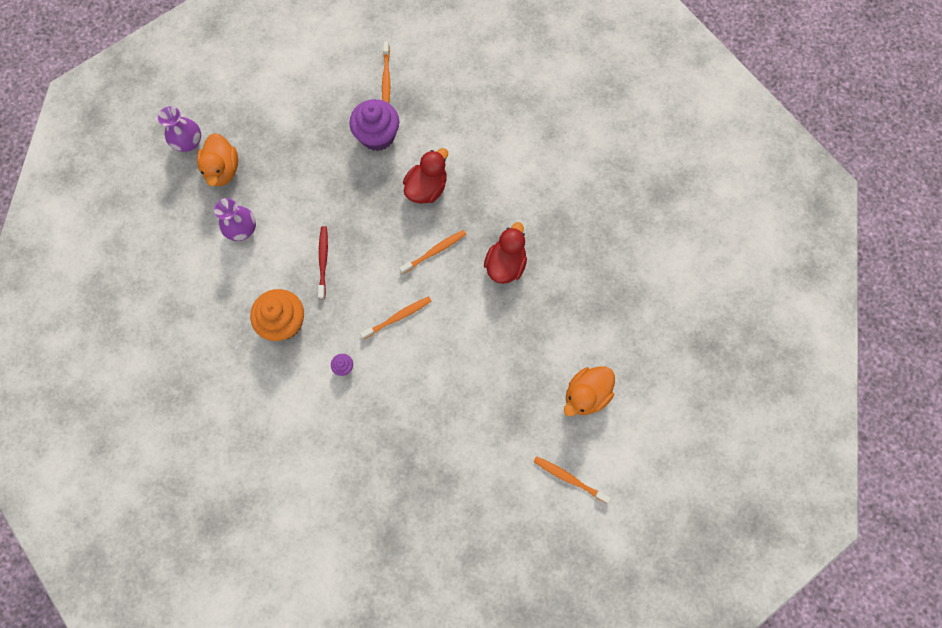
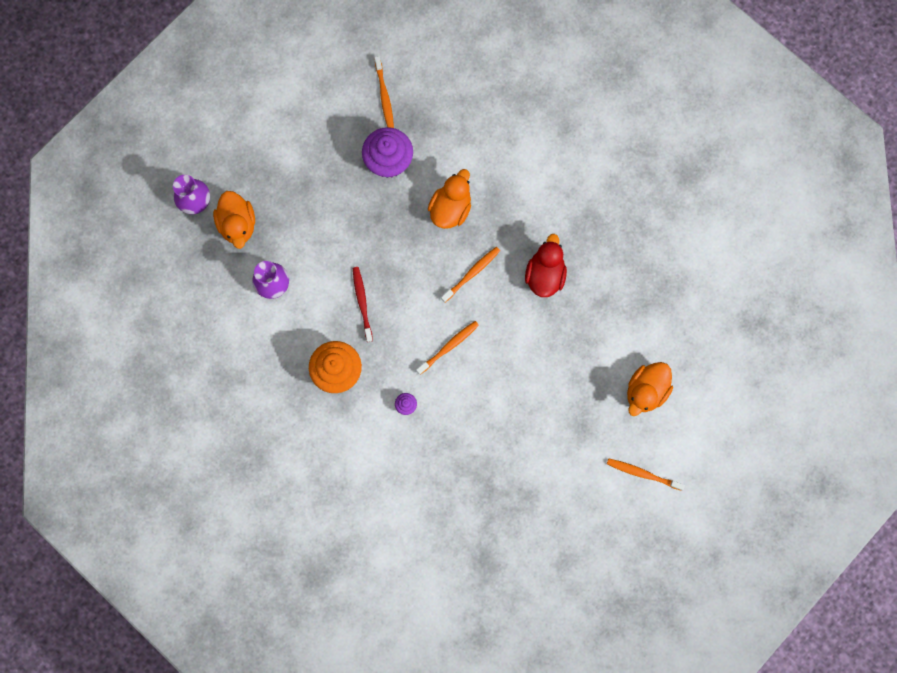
camera: 10 degrees left, 5 degrees up
(427, 188) = (450, 208): red duck -> orange duck

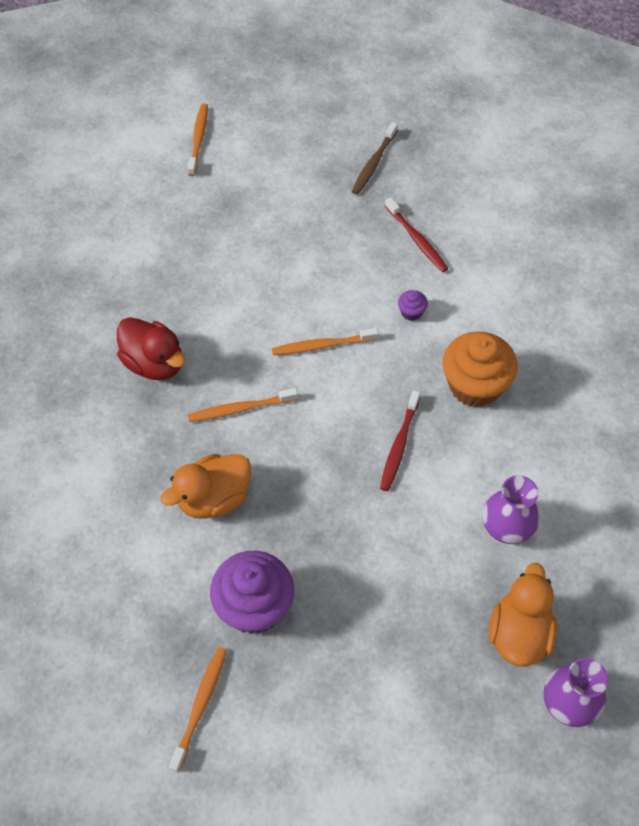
camera: 150 degrees left, 20 degrees down
(434, 469) = (417, 240): none -> red toothbrush
(502, 523) = (373, 163): none -> brown toothbrush
(545, 275) = (154, 363): red duck -> red duck turned 90 degrees counterclockwise
(642, 473) = (198, 139): orange toothbrush -> orange toothbrush turned 135 degrees counterclockwise
(646, 391) = (136, 202): orange duck -> none

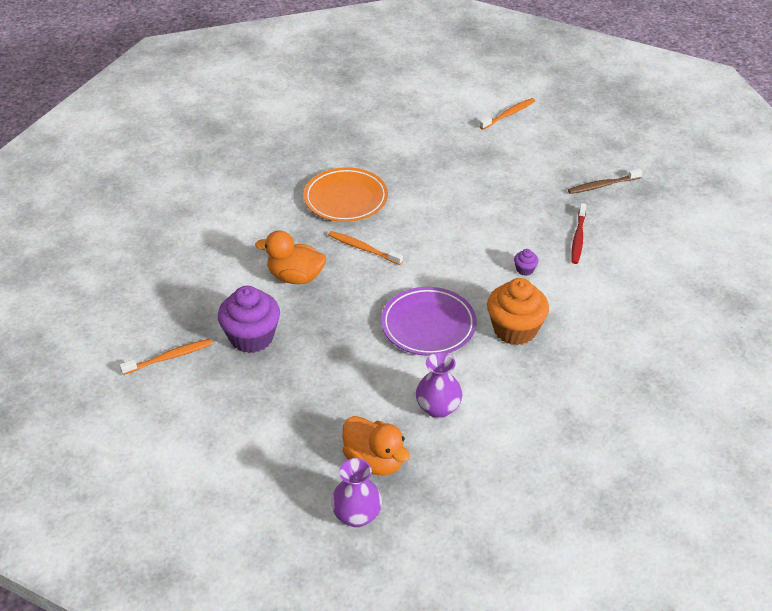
camera: 45 degrees right, 15 degrees down
(154, 363) = (345, 199): red duck -> orange plate
(321, 346) = (448, 250): orange toothbrush -> none
(399, 446) = (428, 325): red toothbrush -> purple plate
(519, 633) = (374, 461): orange duck -> orange duck turned 75 degrees clockwise

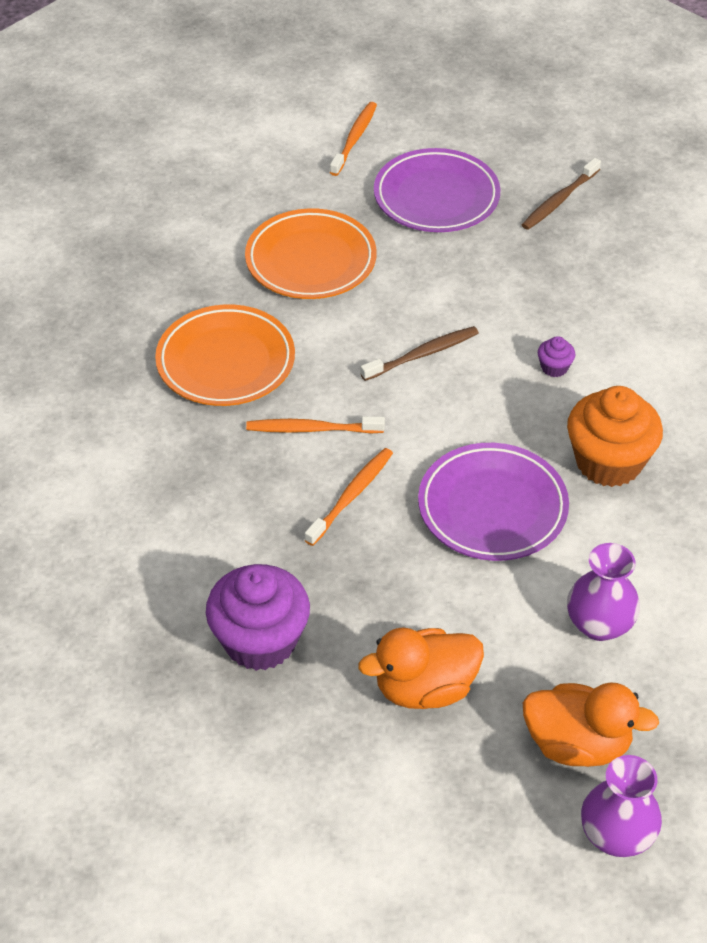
camera: 30 degrees left, 5 degrees up
(170, 357) = (162, 730): orange toothbrush -> orange toothbrush (352, 495)
(295, 277) = (249, 516): orange duck -> orange duck (424, 688)
(432, 166) = (311, 260): none -> orange plate
(455, 235) = (423, 354): none -> brown toothbrush
(530, 159) = (436, 197): none -> purple plate
(578, 238) = (586, 292): red toothbrush -> none

